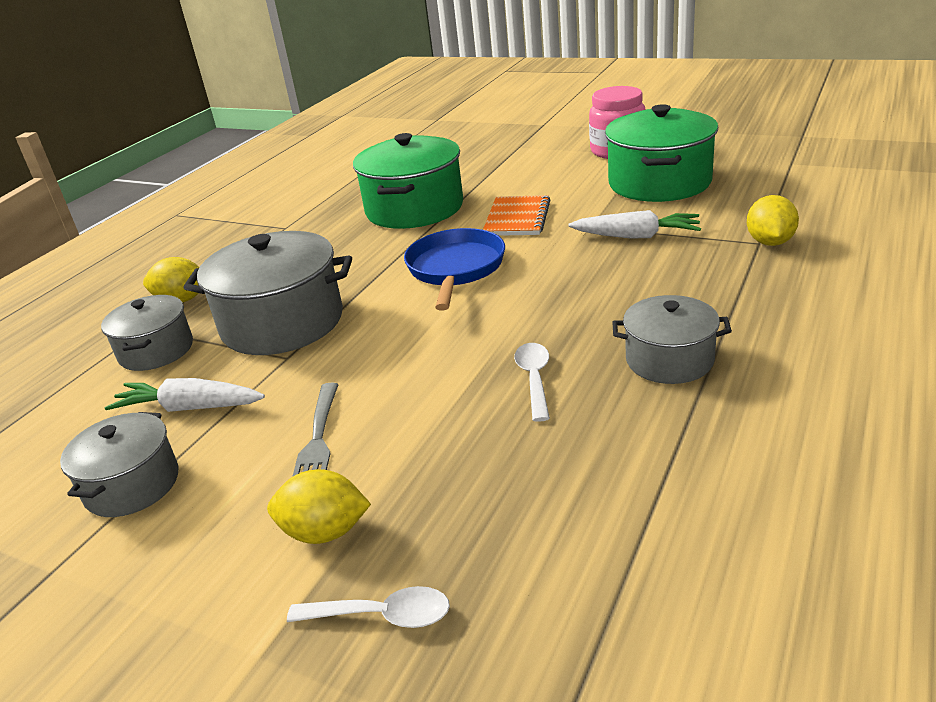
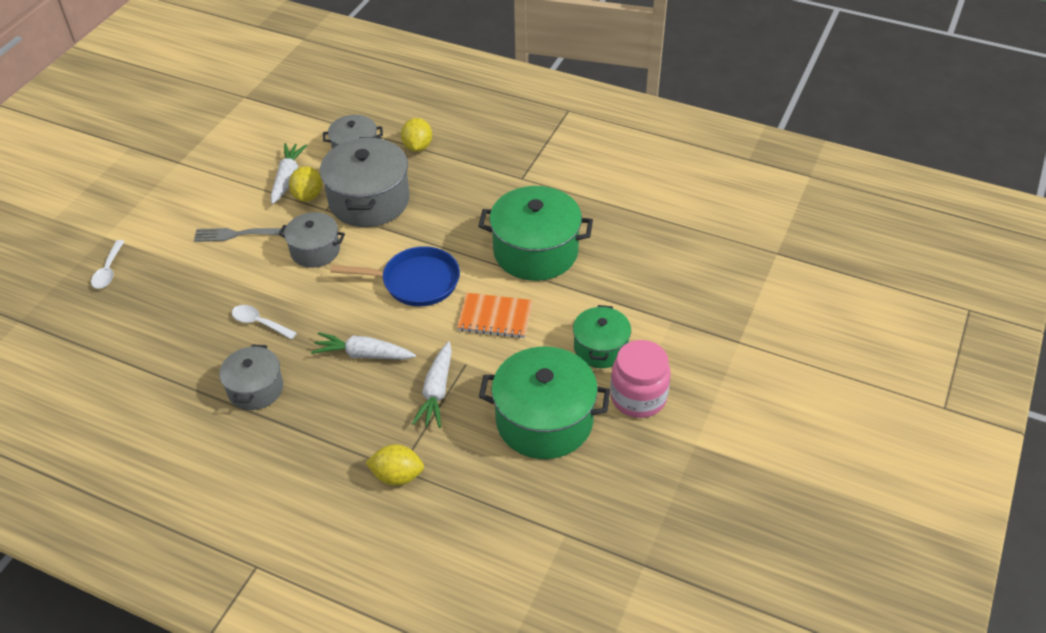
camera: 85 degrees right, 15 degrees up
(132, 485) = (228, 172): grey pot -> grey pot (315, 250)
(325, 532) = (166, 246): yellow lemon -> yellow lemon (308, 196)
(534, 379) = (259, 323): white spoon -> white spoon turned 150 degrees counterclockwise
(558, 169) = (600, 348): none -> green pot
(586, 286) = (363, 354): none -> white carrot

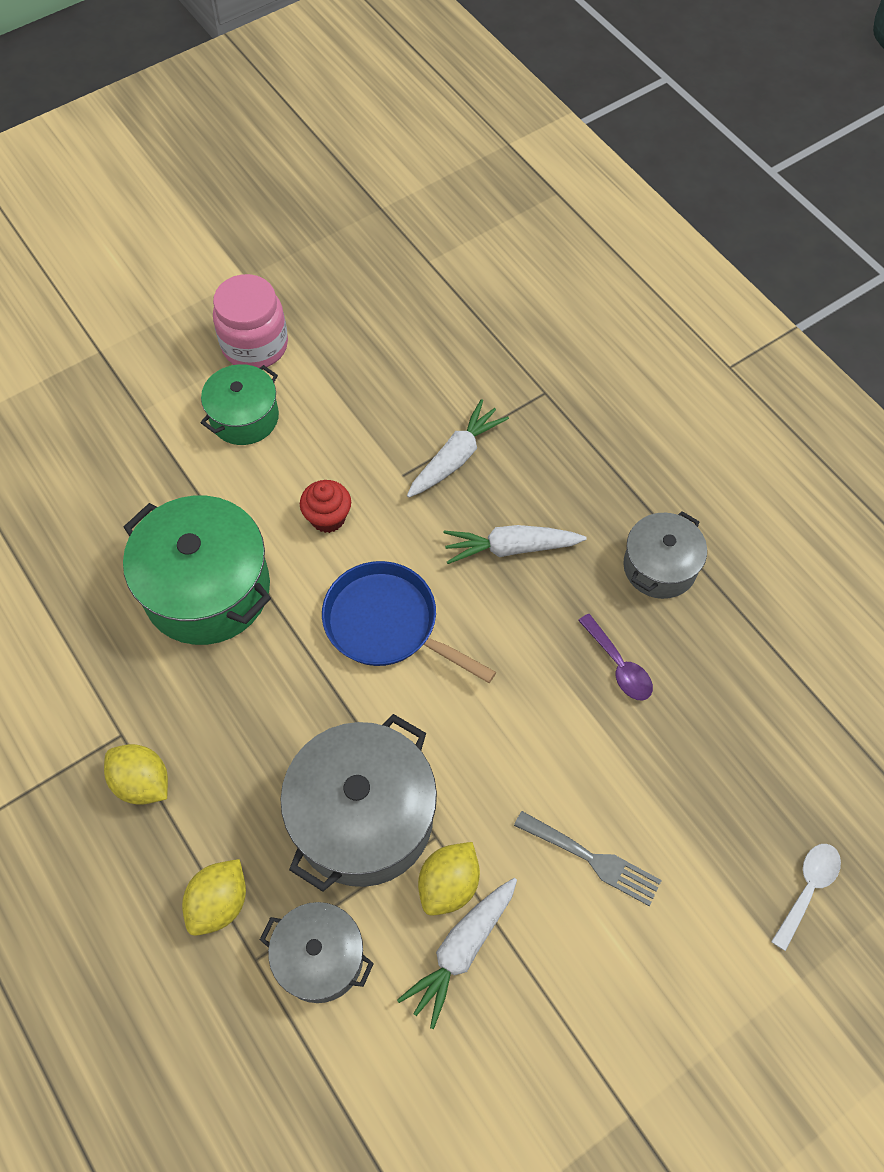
camera: 150 degrees left, 15 degrees up
(259, 323) = (618, 665): white spoon -> purple spoon
(315, 250) = (490, 757): grey pot -> none
(363, 354) = (511, 548): white carrot -> white carrot turned 135 degrees clockwise
(397, 476) = (551, 386): yellow lemon -> yellow lemon (142, 782)
(495, 317) = (328, 518): orange notebook -> red cupcake
(544, 420) = (367, 369): green pot -> none

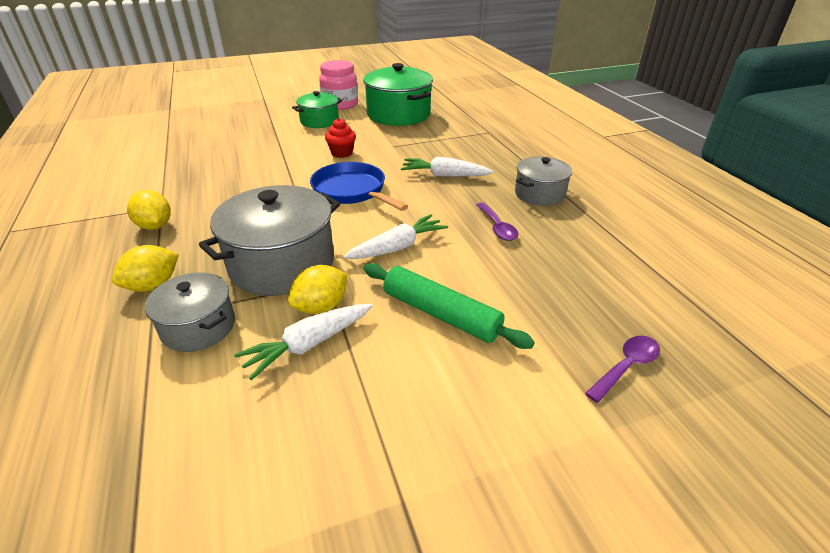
camera: 15 degrees right, 25 degrees down
(207, 589) = (256, 166): green pot -> green pot (398, 114)
(455, 458) = (427, 144): white carrot -> white carrot (397, 247)
(593, 859) = (440, 314): grey fork -> green rolling pin
(807, 889) = (626, 366): white spoon -> purple spoon

